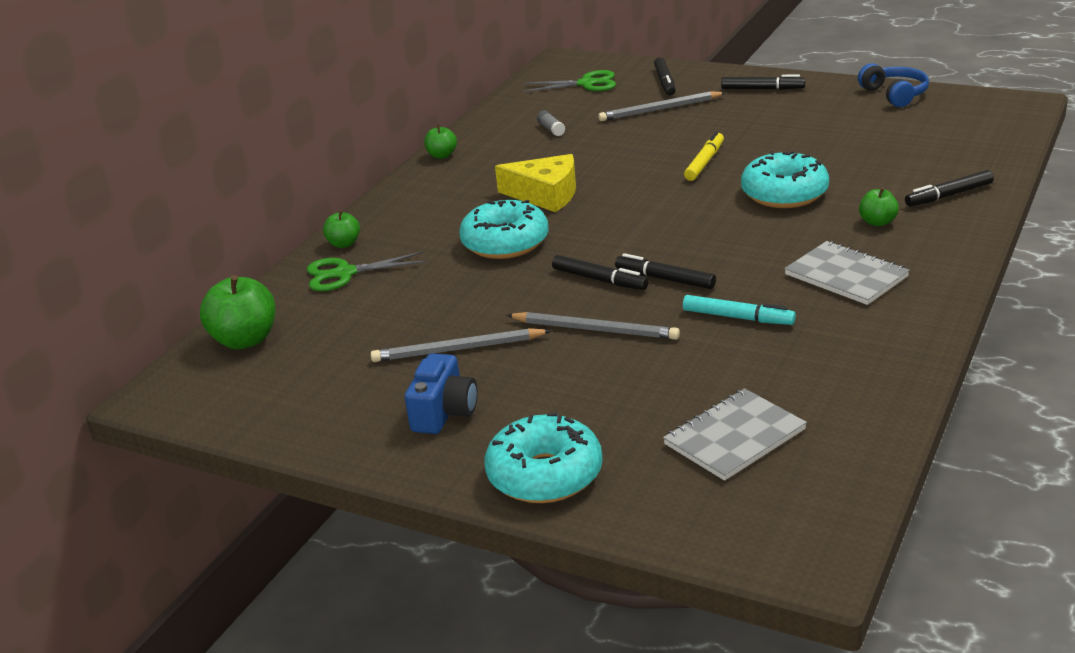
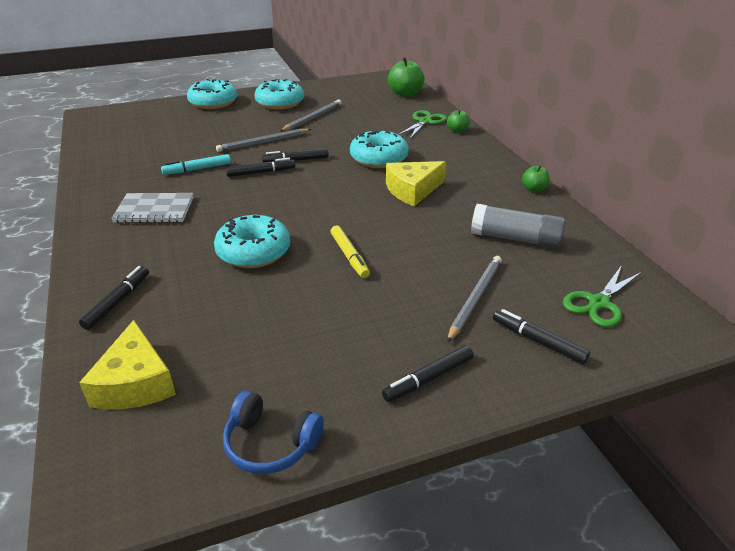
camera: 130 degrees right, 5 degrees up
(444, 413) = (280, 103): blue camera -> turquoise donut
(551, 129) = (515, 239): grey glue stick -> grey glue stick, size x2.31
(734, 437) = (150, 131): grey notebook -> none
(877, 222) = (161, 254): green apple -> none
(964, 142) = (135, 383): none -> yellow cheese

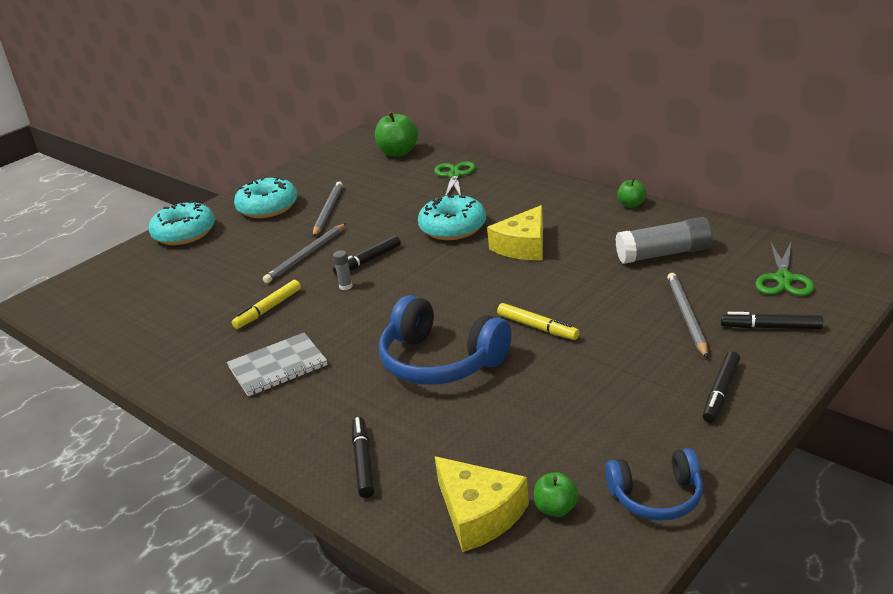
camera: 25 degrees left, 5 degrees down
(197, 169) = (268, 309): turquoise marker -> yellow marker
(253, 252) = (440, 361): turquoise donut -> blue headphones
(261, 172) = (346, 286): black marker -> grey glue stick
(457, 130) = (498, 173): green apple -> green apple (556, 508)

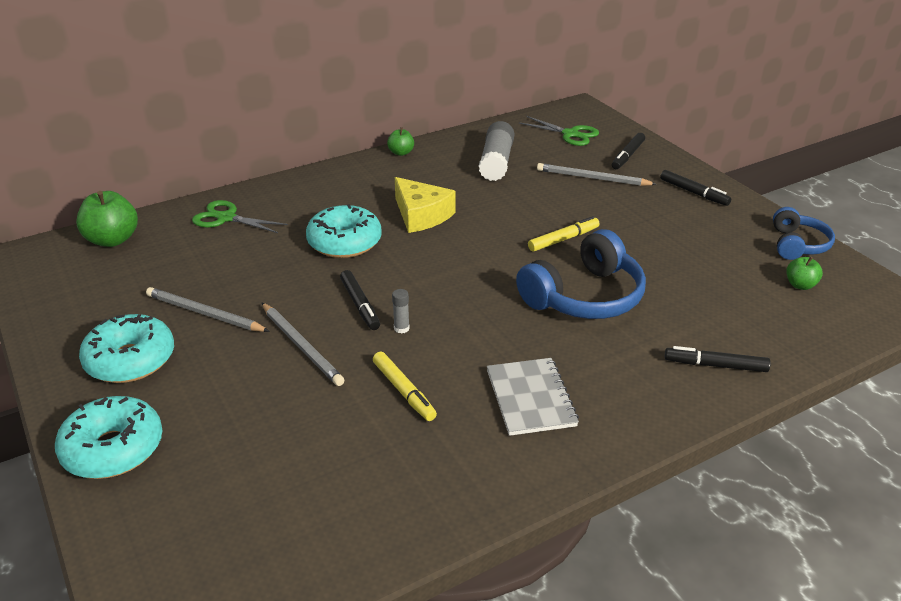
camera: 75 degrees left, 5 degrees up
(479, 514) = (799, 319): yellow cheese -> none

